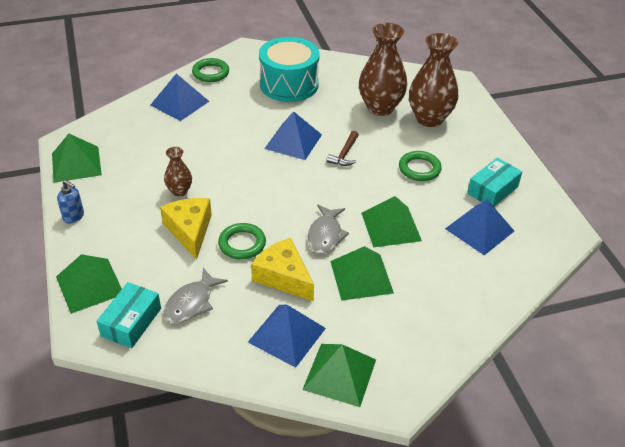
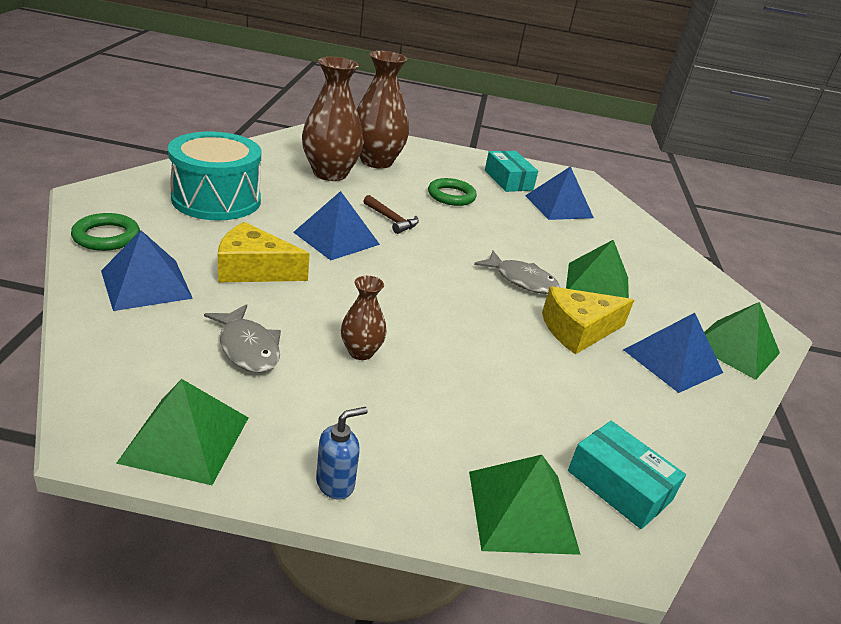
camera: 70 degrees left, 10 degrees down
(189, 231) = (454, 371): yellow cheese -> yellow cheese (254, 269)
(191, 303) = (598, 415): grey fish -> grey fish (247, 348)
(242, 244) = (505, 338): green ring -> none
(391, 226) = (529, 242): green pyramid -> none

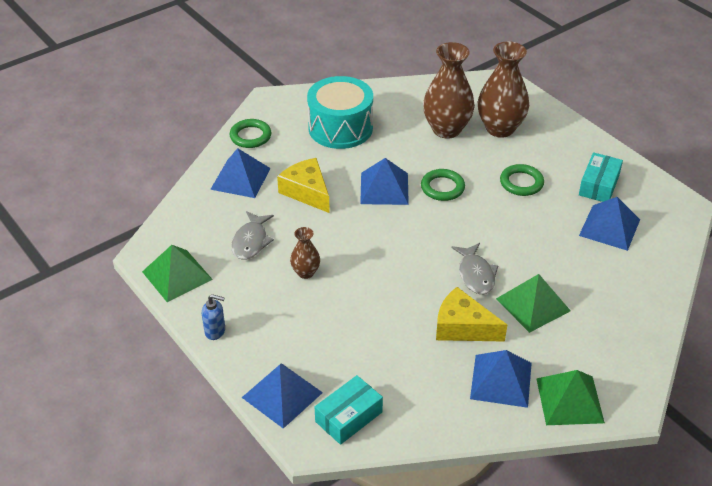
camera: 50 degrees right, 10 degrees up
(391, 220) = (442, 188): brown hammer -> green ring
(522, 511) = (282, 395): green pyramid -> blue pyramid
(619, 486) = (348, 417): turquoise box -> turquoise box turned 45 degrees clockwise

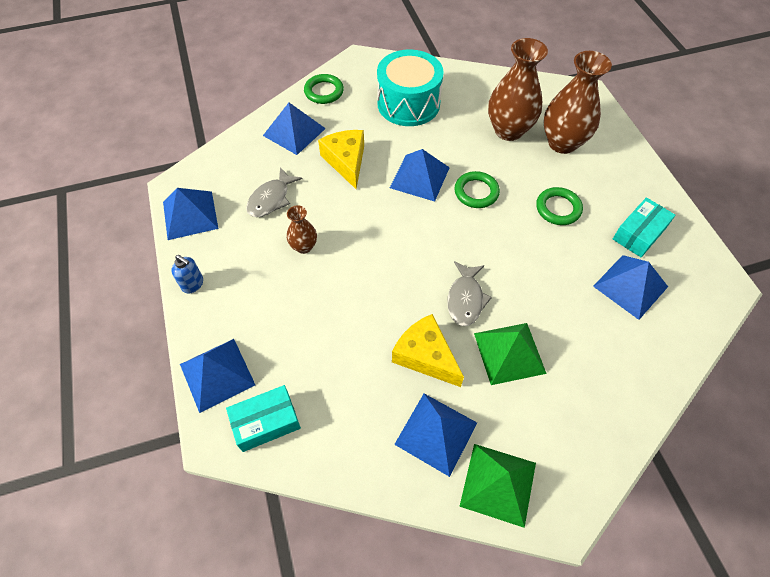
camera: 20 degrees right, 15 degrees up
(177, 275) = (190, 215): green pyramid -> blue pyramid

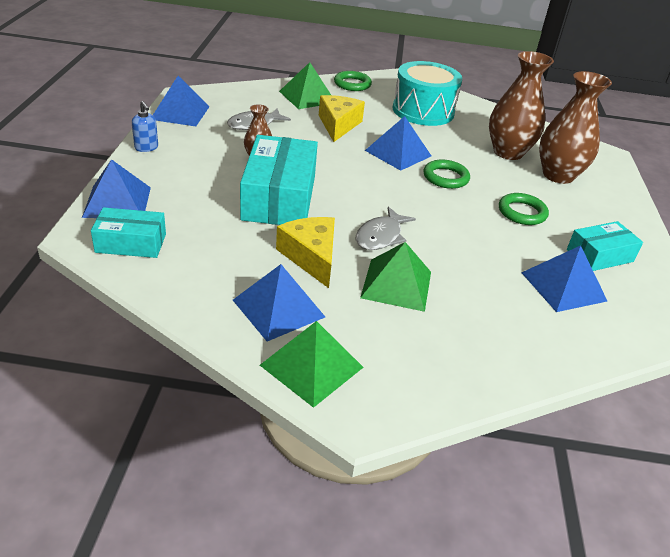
camera: 20 degrees right, 20 degrees down
(294, 132) = (307, 97): blue pyramid -> green pyramid
(355, 292) = (279, 197): none -> turquoise box

